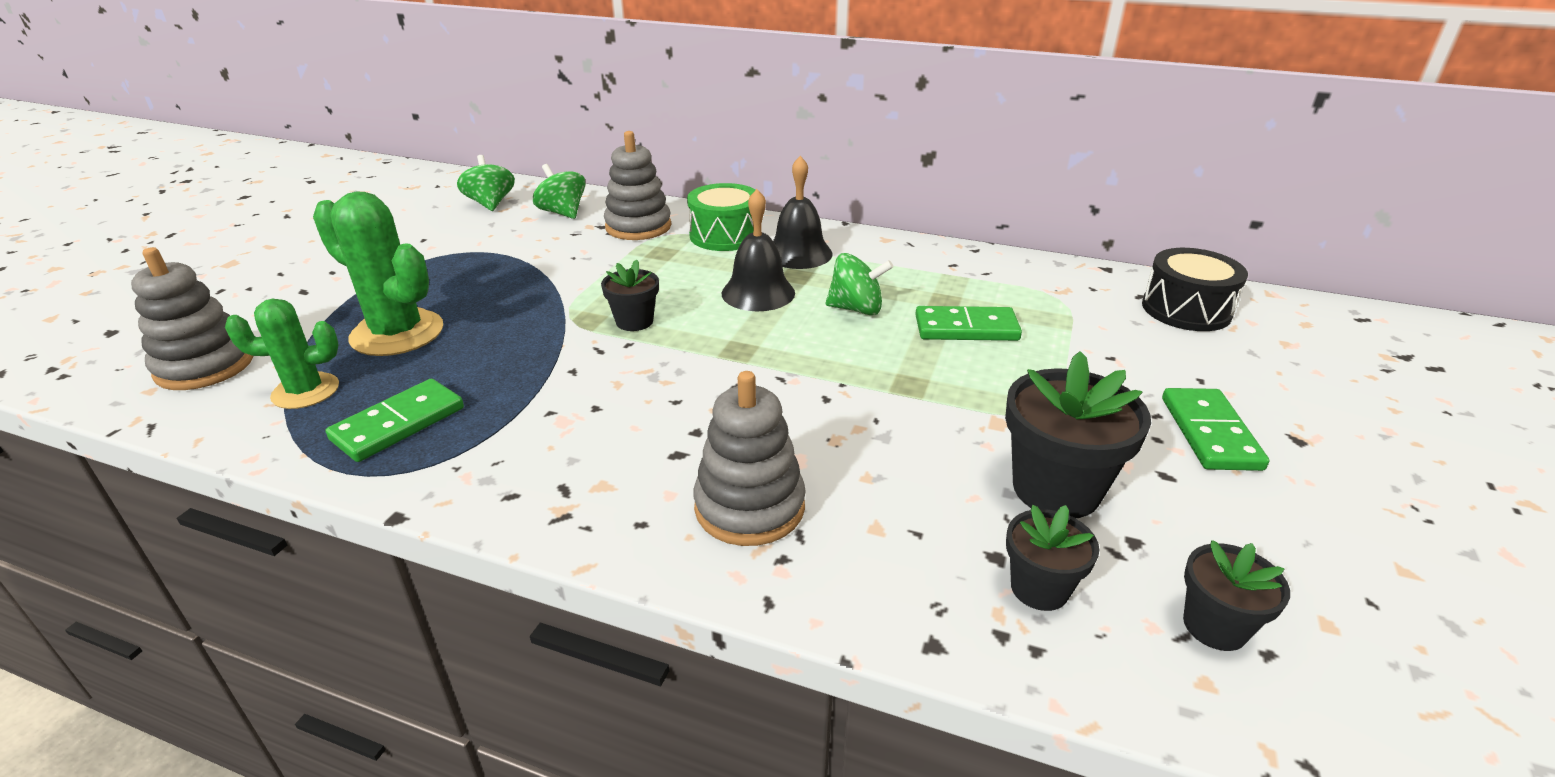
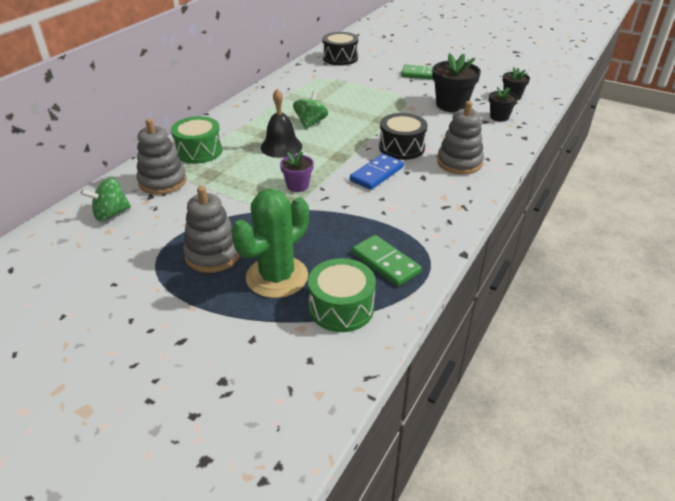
camera: 80 degrees left, 5 degrees up
(205, 366) = (291, 370): grey stacking toy -> grey stacking toy (213, 255)
(305, 391) = (341, 308): green cactus -> green drum
(490, 204) = (60, 252): green spinning top -> none
(634, 321) = (298, 185): black flower pot -> purple flower pot
(682, 395) = (376, 174): none -> blue domino
(795, 419) = (401, 147): none -> black drum
(798, 253) = (239, 131): black bell -> none
(966, 328) = (339, 101): green domino -> none

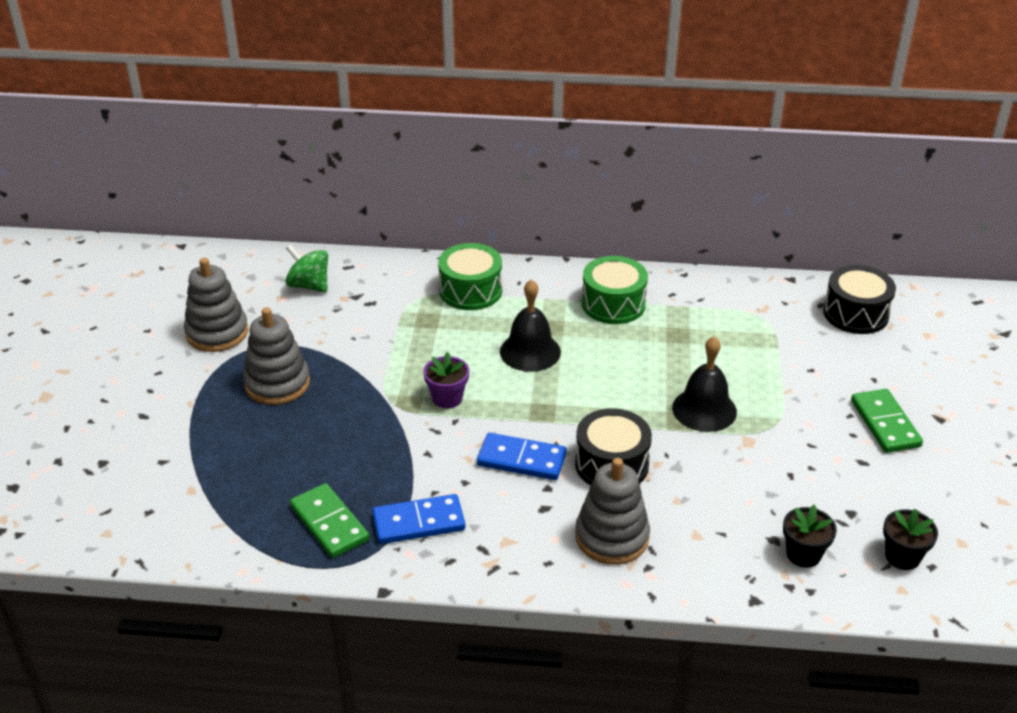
camera: 65 degrees right, 0 degrees up
(163, 181) = (389, 292): grey stacking toy -> grey stacking toy (217, 333)
(277, 277) = (262, 444): green cactus -> none
(310, 123) = (614, 355): green spinning top -> none
(341, 308) = (234, 510): green drum -> green drum (613, 304)
(378, 111) = (704, 409): none -> black bell
(385, 262) = (329, 523): green domino -> green domino turned 60 degrees counterclockwise
(408, 224) = (418, 522): none -> blue domino
(451, 105) = (798, 485): black flower pot -> none

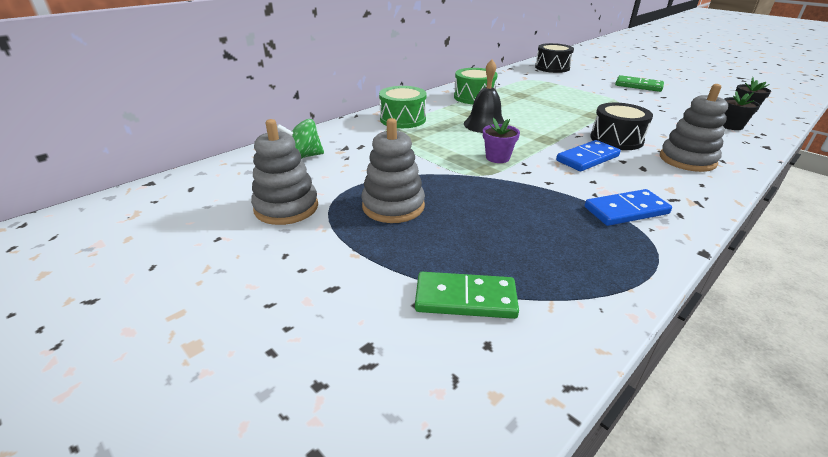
camera: 50 degrees left, 5 degrees down
(329, 523) = (597, 246): green domino -> green domino (465, 298)
(418, 522) = (626, 210): blue domino -> blue domino turned 45 degrees clockwise
(704, 409) = (590, 108): black bell -> none

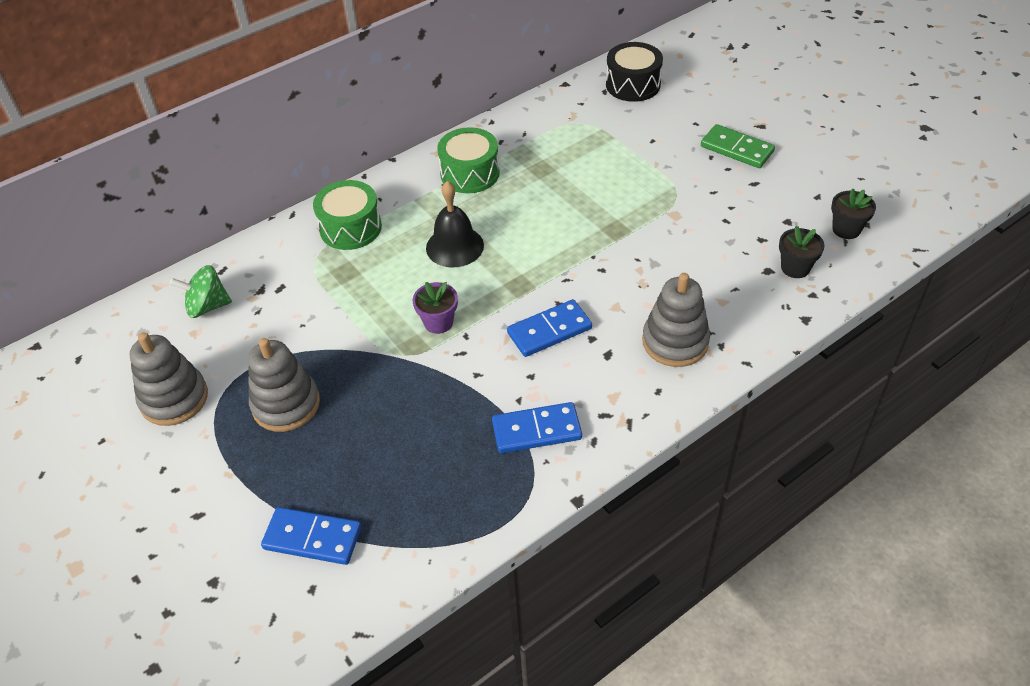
camera: 10 degrees right, 15 degrees up
(465, 298) = (312, 538): green domino -> blue domino
(616, 139) = (612, 291): black drum -> none

